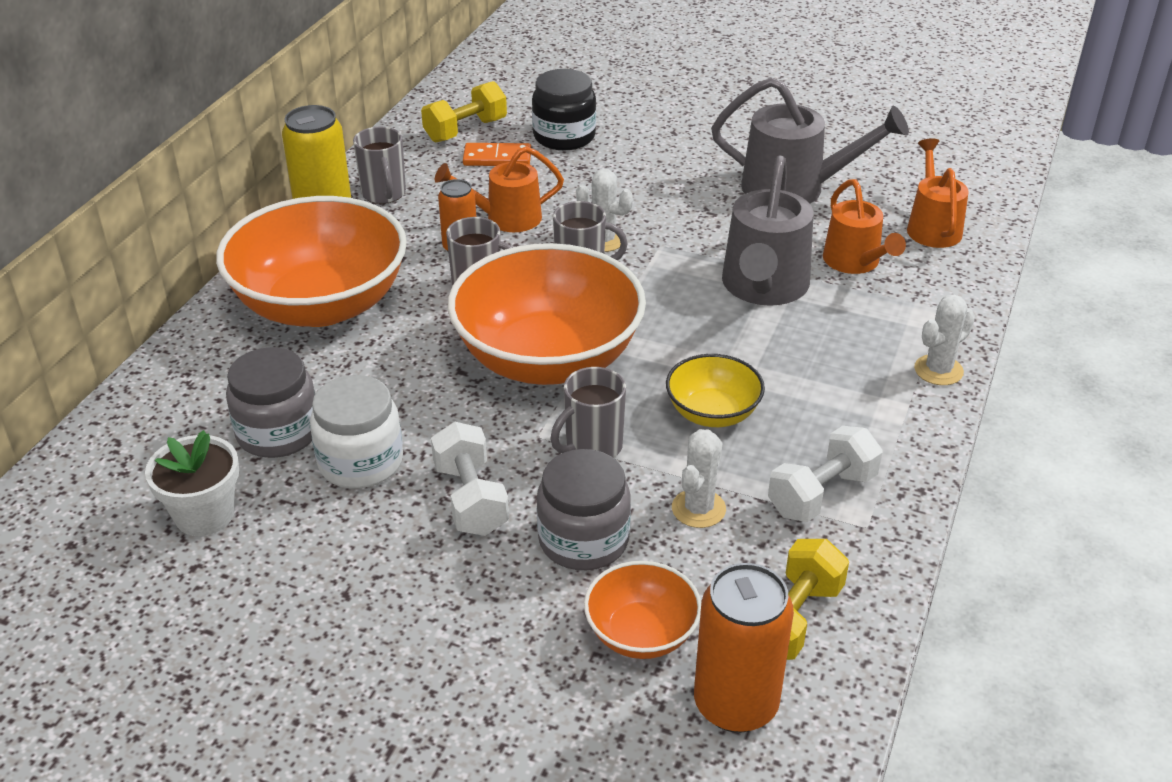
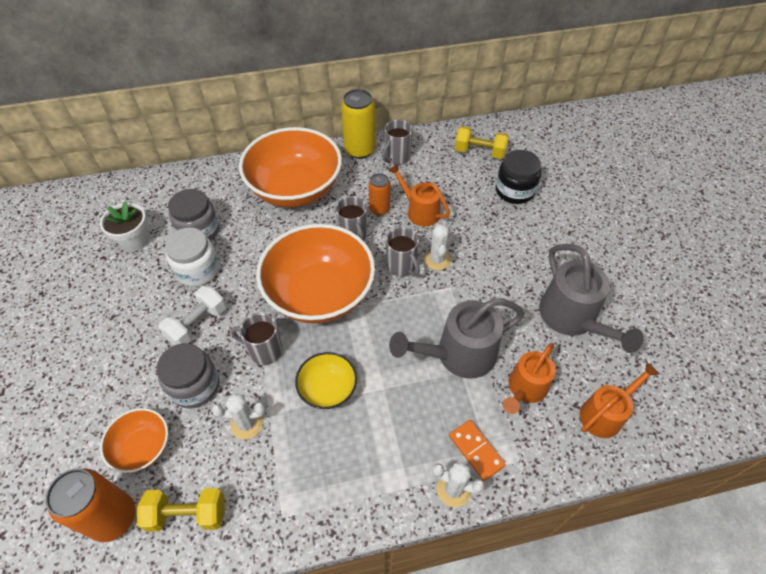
camera: 55 degrees right, 15 degrees up
(497, 158) = (467, 177): orange domino -> orange domino (476, 451)
(822, 494) = (295, 479): white dumbbell -> none

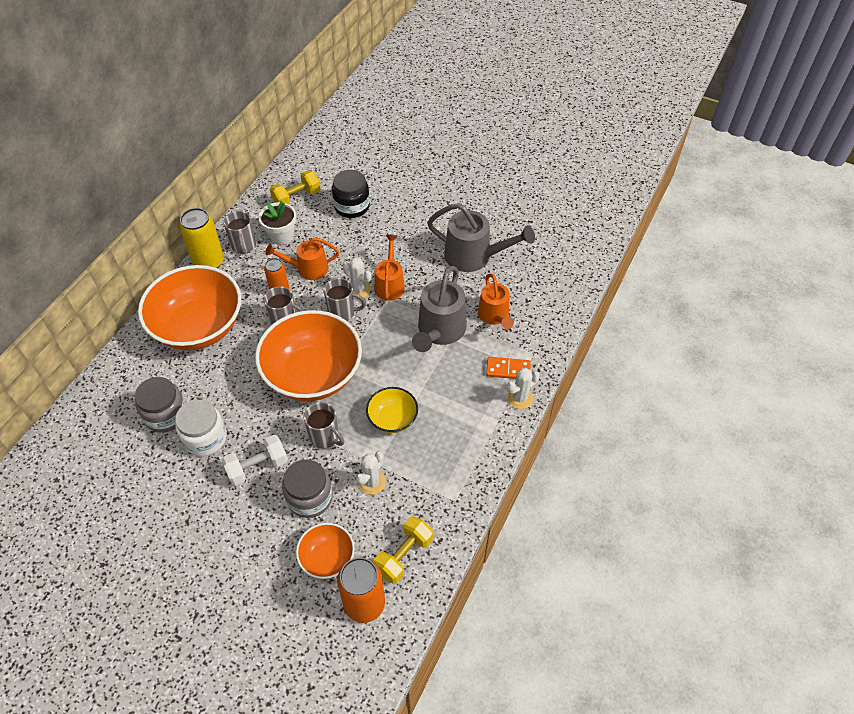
camera: 50 degrees left, 0 degrees up
(134, 240) = (123, 466): white flower pot -> white flower pot (281, 235)
(197, 324) = (257, 466): white dumbbell -> white dumbbell turned 75 degrees clockwise
(264, 351) = (325, 437): grey mug -> grey mug turned 105 degrees counterclockwise
(605, 413) = (545, 291): orange watering can -> orange watering can (390, 284)

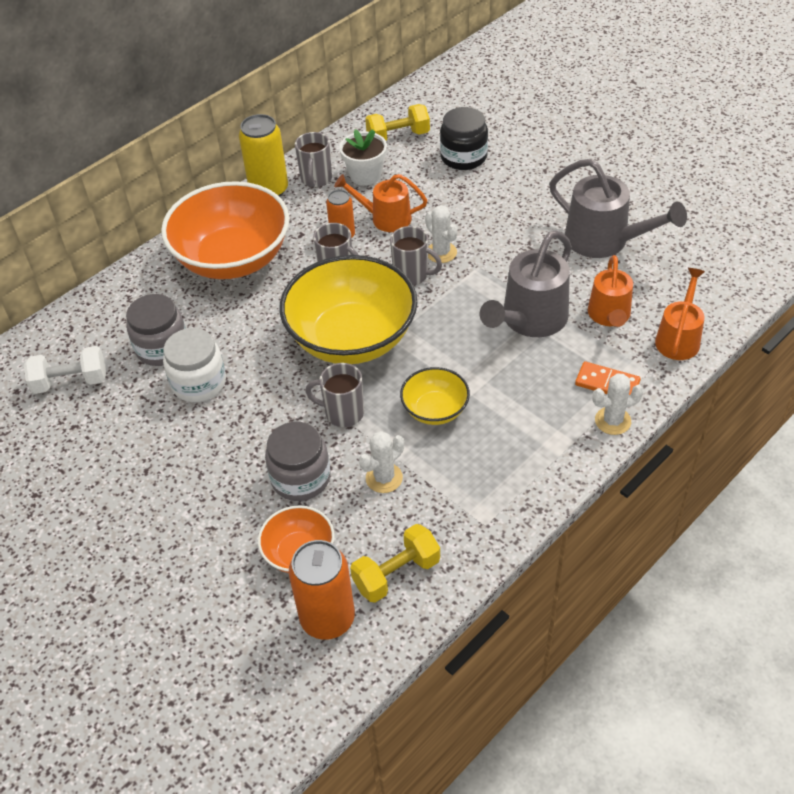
camera: 20 degrees right, 5 degrees down
(257, 466) = (249, 428): white dumbbell -> white dumbbell (70, 382)
(313, 374) = (352, 338): orange bowl -> yellow bowl
(325, 437) = (343, 413): grey mug -> grey mug turned 135 degrees clockwise
(390, 284) = (482, 253): orange watering can -> orange watering can (678, 338)

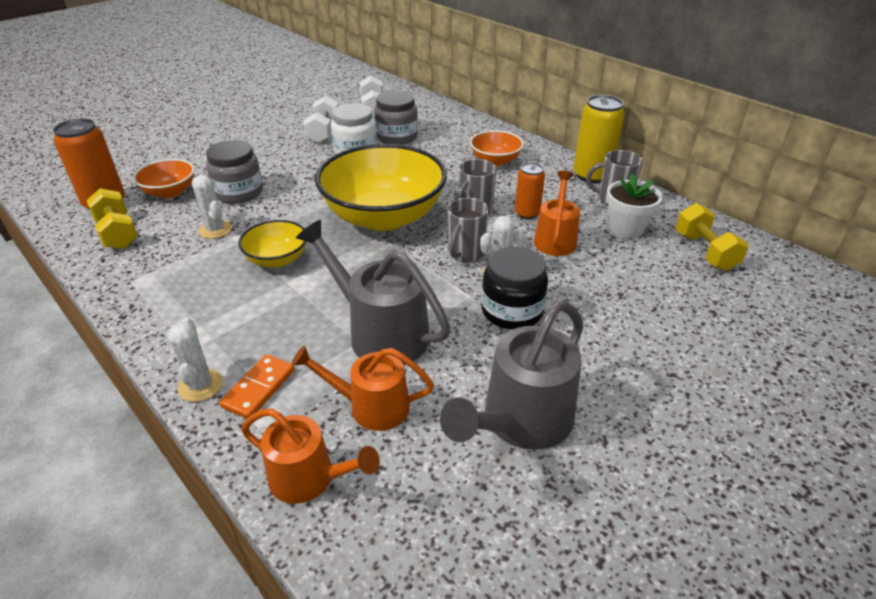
camera: 90 degrees right, 10 degrees down
(138, 425) = (323, 132): none -> white dumbbell
(233, 259) = (495, 161): orange bowl -> orange bowl, size x0.48
(343, 413) = (296, 211): grey mug -> none
(463, 157) = (680, 300): black jar -> black jar (512, 311)

